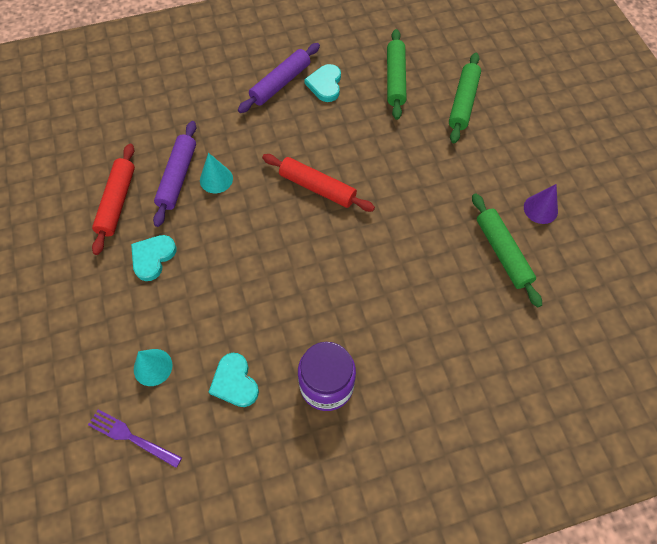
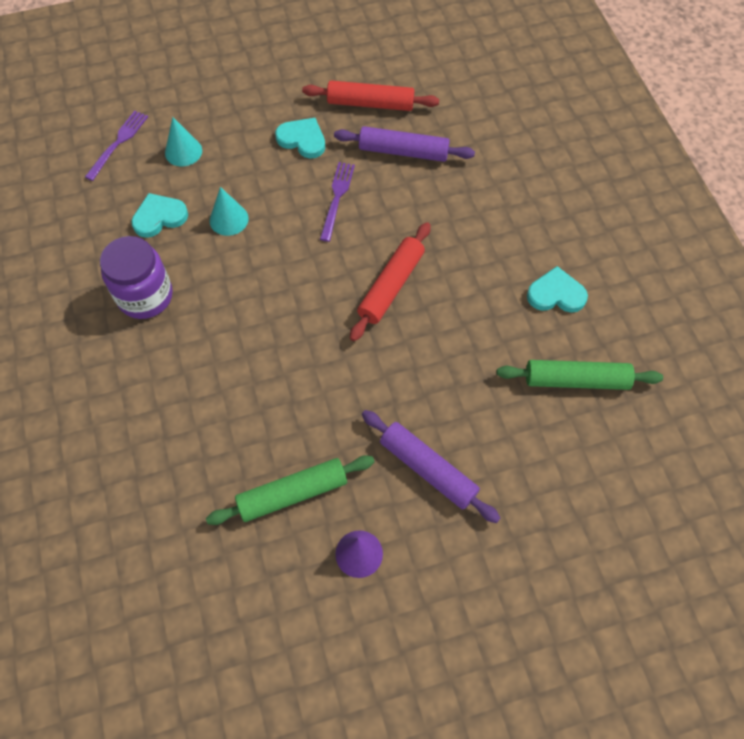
camera: 90 degrees right, 0 degrees up
(216, 179) = (401, 186): turquoise cone -> turquoise cone (229, 219)
(224, 227) = (337, 197): none -> purple fork
(280, 83) = (552, 244): purple rolling pin -> purple rolling pin (428, 469)
(463, 102) = (542, 468): green rolling pin -> none

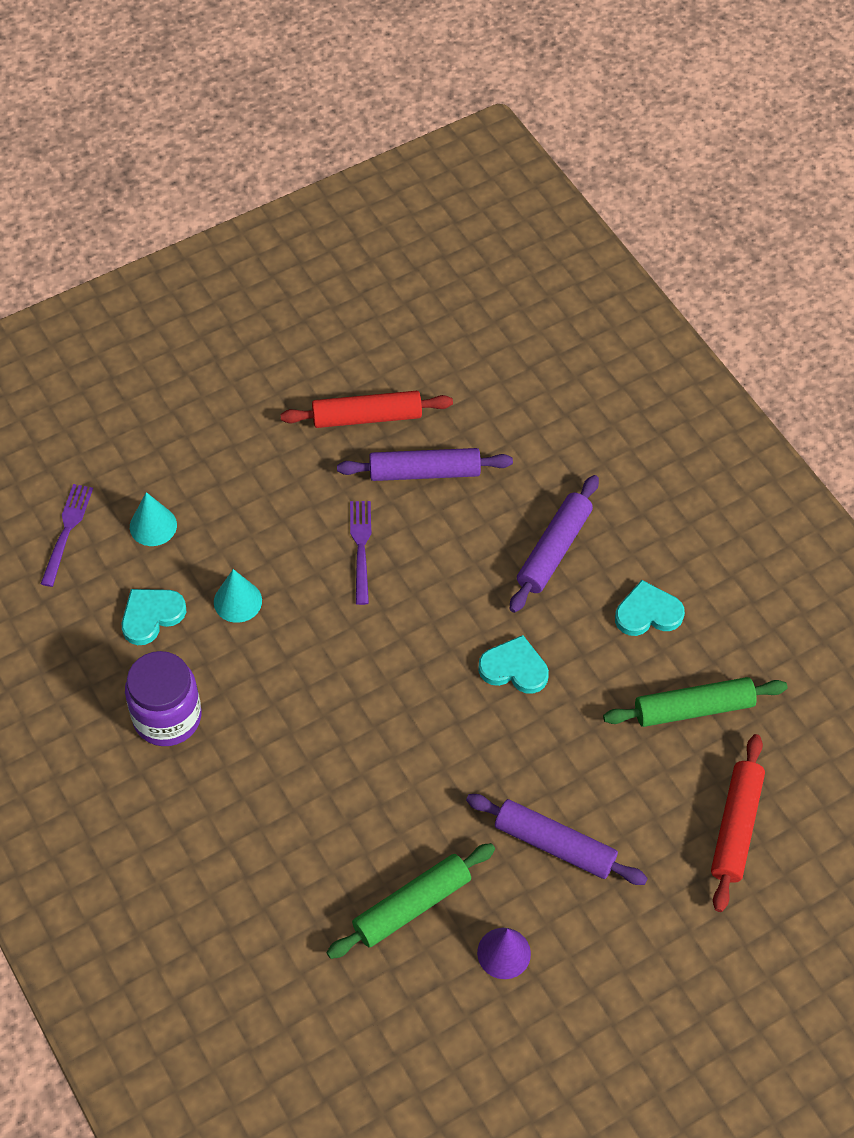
camera: 15 degrees left, 5 degrees down
(302, 140) = (297, 481): turquoise heart -> turquoise heart (514, 668)
(391, 286) = (456, 643): red rolling pin -> red rolling pin (736, 827)
(491, 229) = (554, 550): none -> purple rolling pin

